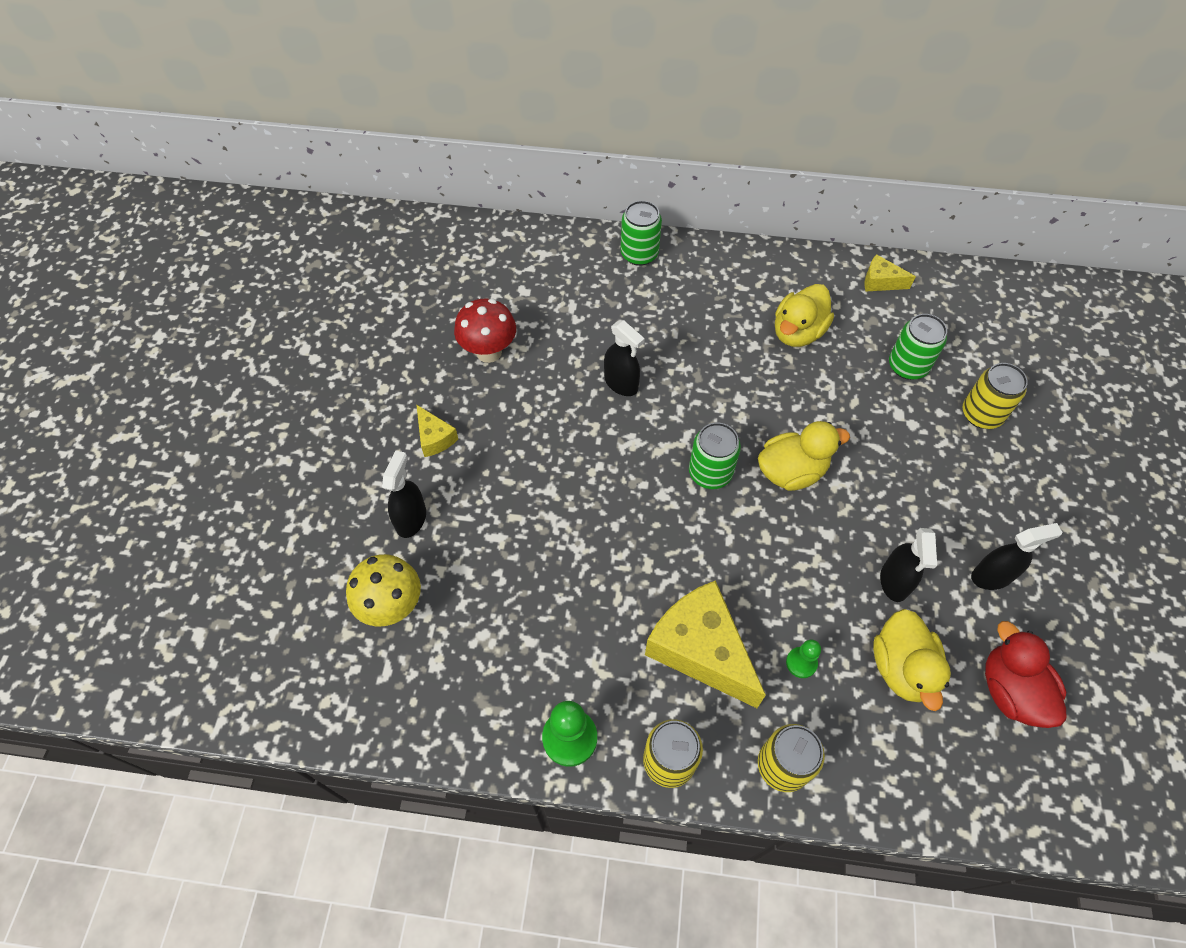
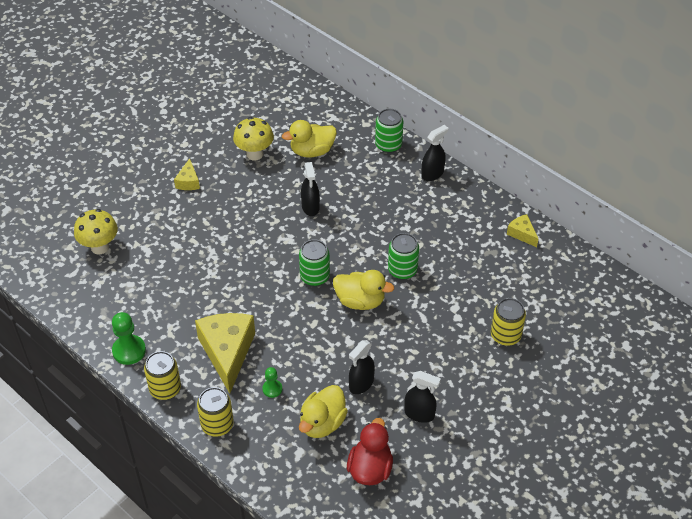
camera: 35 degrees right, 10 degrees down
(411, 519) = (143, 213): black spray bottle -> black spray bottle (432, 174)
(489, 352) = (254, 154): red mushroom -> yellow mushroom
(797, 332) = (439, 234): yellow duck -> yellow duck (312, 151)
(907, 366) = (488, 287): green can -> green can (402, 270)

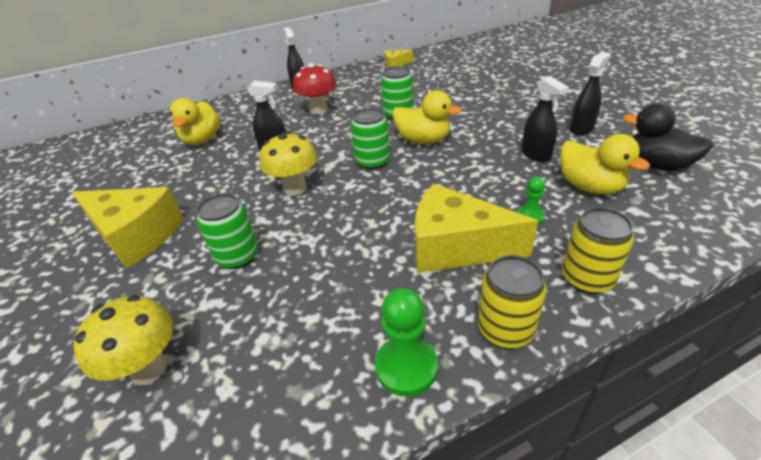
camera: 65 degrees left, 10 degrees down
(188, 182) = (136, 236): yellow cheese -> yellow cheese, size x2.10
(254, 154) = (160, 176): yellow mushroom -> yellow mushroom (295, 188)
(360, 301) = (423, 140): yellow duck -> yellow duck turned 75 degrees clockwise
(370, 469) = (657, 165): red duck -> black duck
(388, 145) = (244, 101): green can -> green can (237, 256)
(390, 208) = (319, 110): none -> red mushroom
(505, 335) = (498, 82): yellow can -> none

